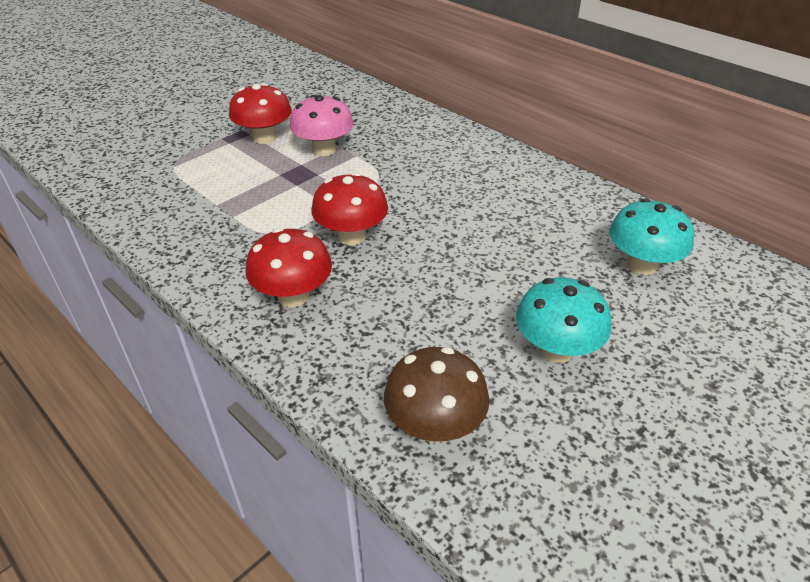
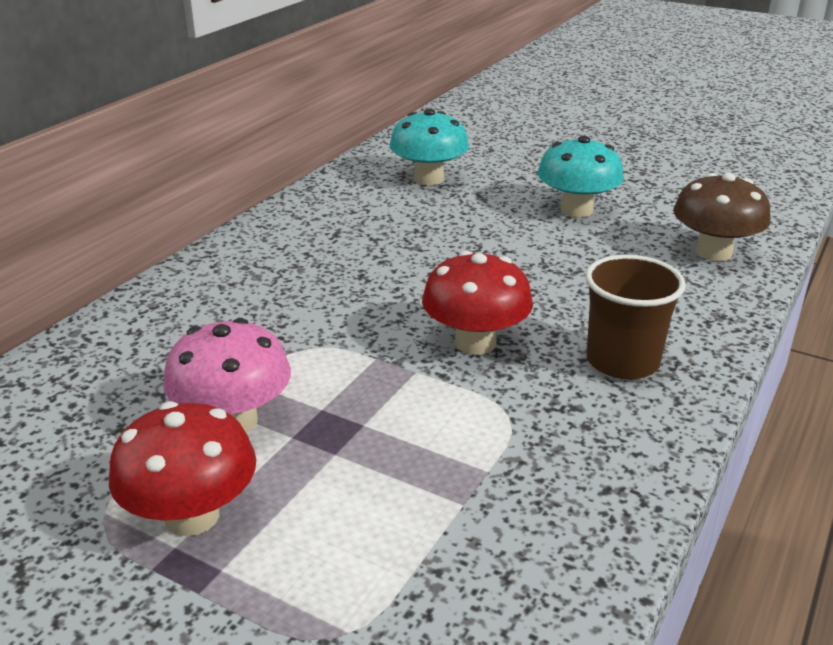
camera: 105 degrees left, 10 degrees down
(293, 296) = (622, 361): red mushroom -> brown cup

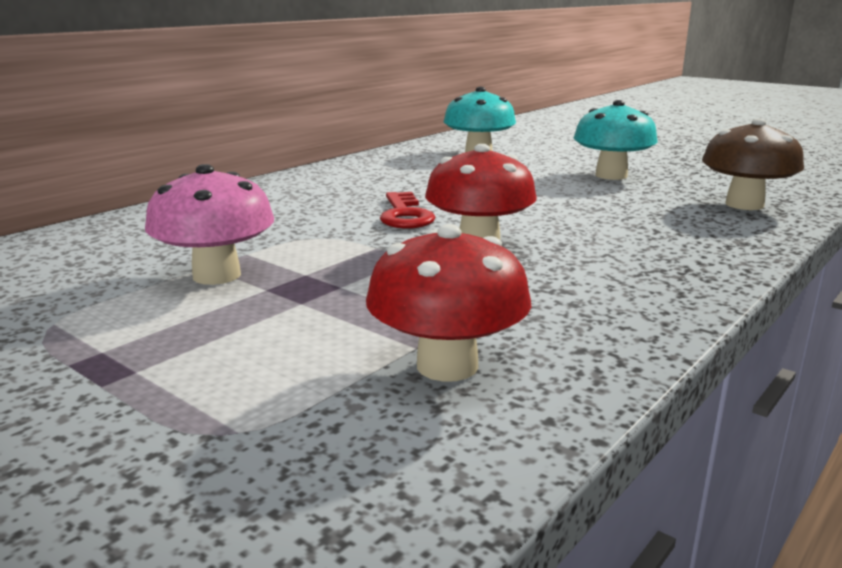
camera: 10 degrees right, 10 degrees down
(192, 516) = (133, 332): red mushroom -> red mushroom (447, 366)
(387, 300) = (405, 215): none -> red key
(622, 361) = (627, 264): brown cup -> none

